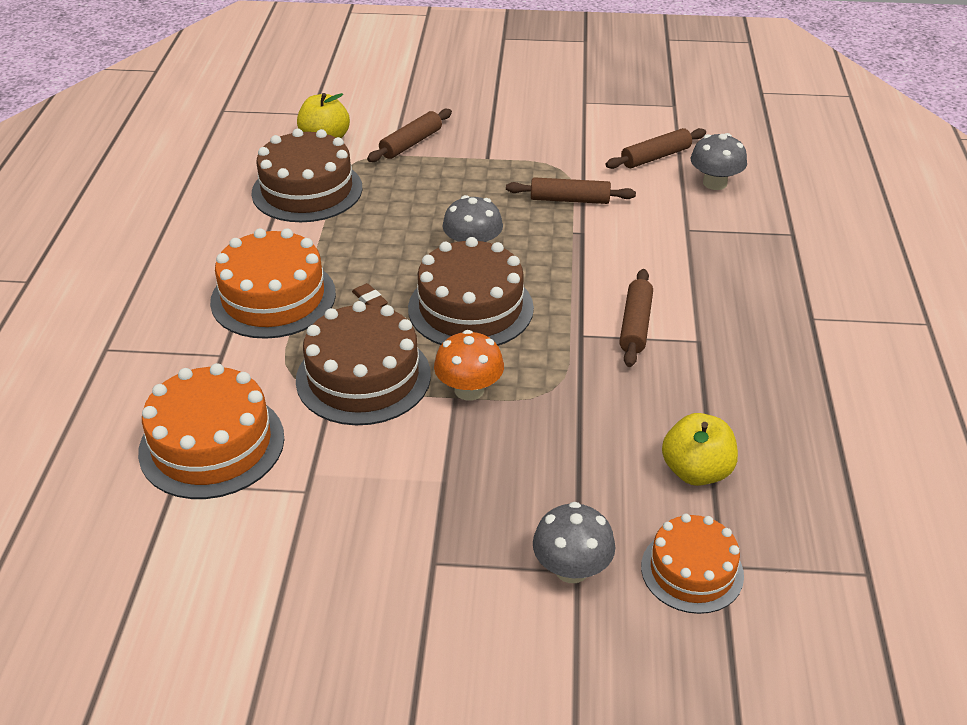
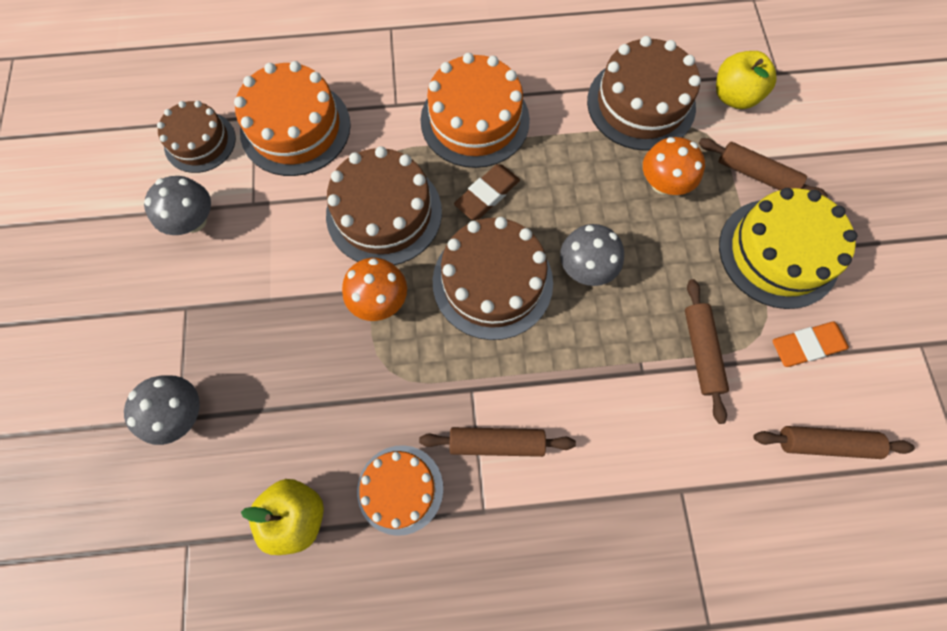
camera: 80 degrees right, 30 degrees up
(187, 542) = (200, 142): none -> brown cake
(370, 300) = (487, 195): brown eraser -> brown eraser, size x1.75
(400, 192) = (663, 183): none -> orange mushroom
(489, 147) = (778, 253): none -> yellow cake
(575, 150) = (806, 345): none -> orange eraser
(655, 157) = (825, 443): brown rolling pin -> brown rolling pin turned 45 degrees counterclockwise
(692, 571) = (180, 516): orange cake -> orange cake (400, 489)
(715, 183) = (791, 522): grey mushroom -> grey mushroom (194, 221)

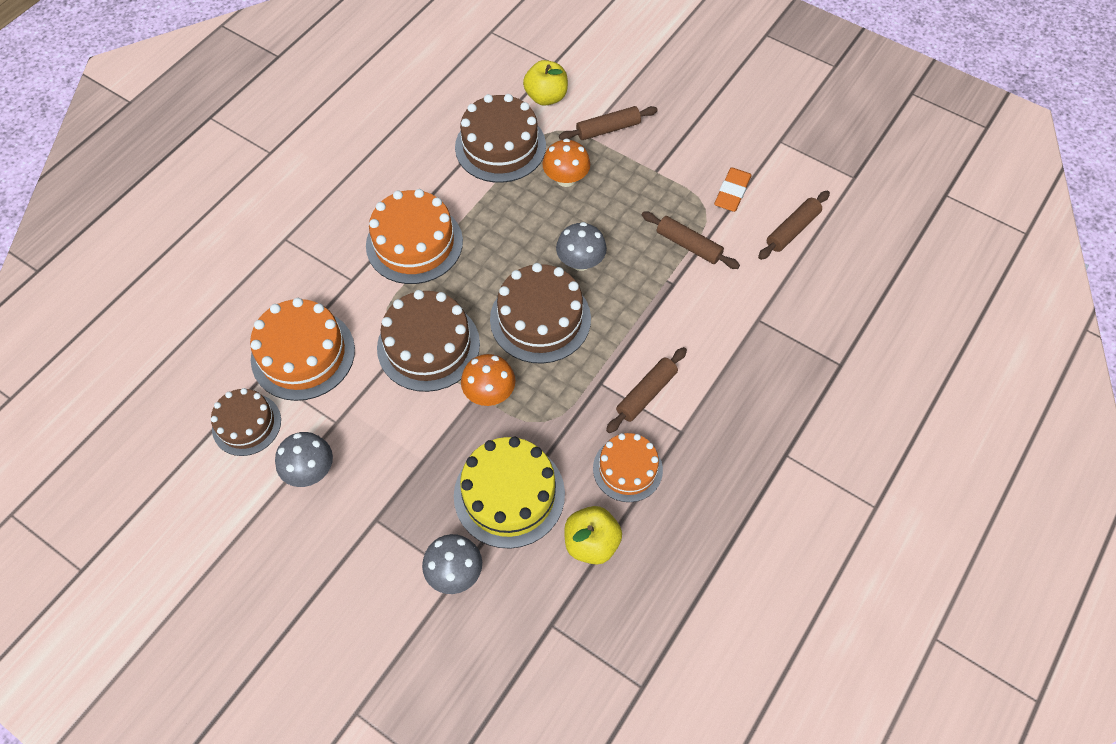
camera: 50 degrees left, 10 degrees down
(487, 195) = (476, 277): brown eraser -> none
(778, 253) = (666, 159): yellow cake -> yellow cake (509, 494)

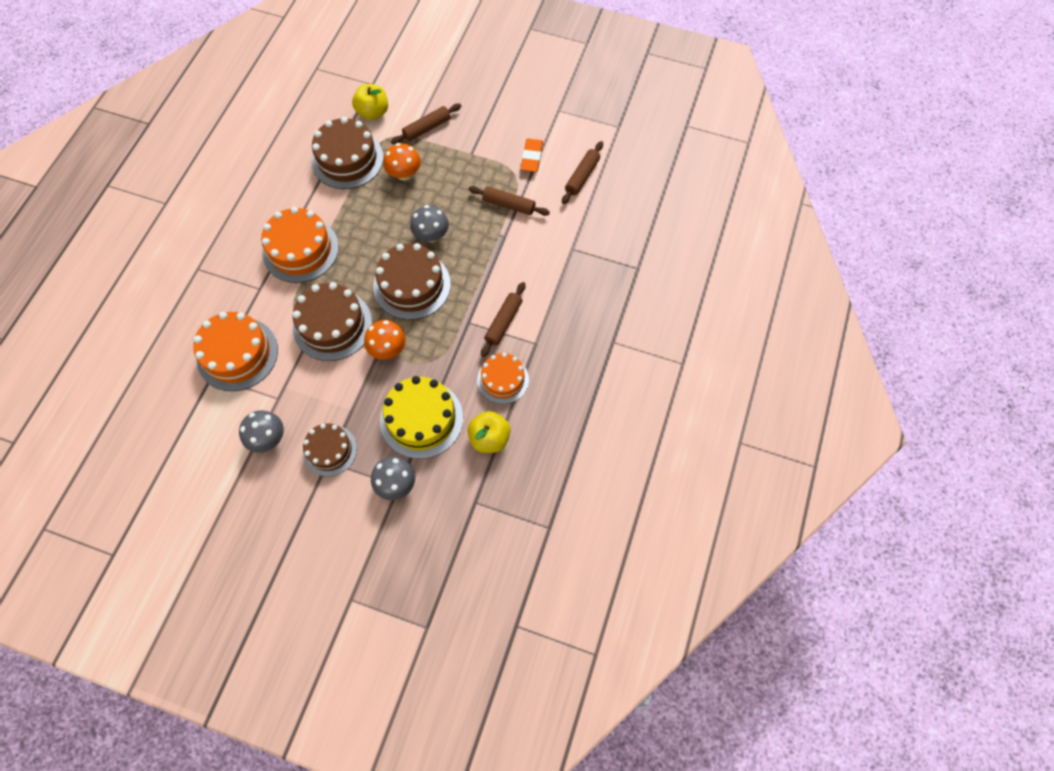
camera: 15 degrees left, 5 degrees up
(246, 424) = (209, 416): brown cake -> brown cake (330, 450)

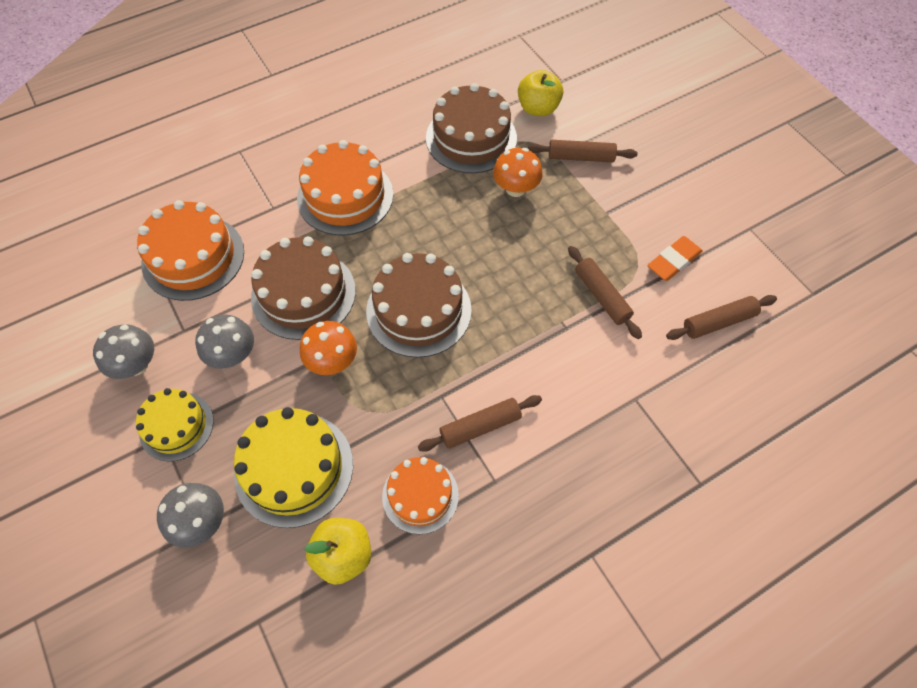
camera: 40 degrees right, 5 degrees down
(330, 450) = (176, 426): brown cake -> yellow cake
(431, 235) = (487, 271): grey mushroom -> grey mushroom (233, 355)

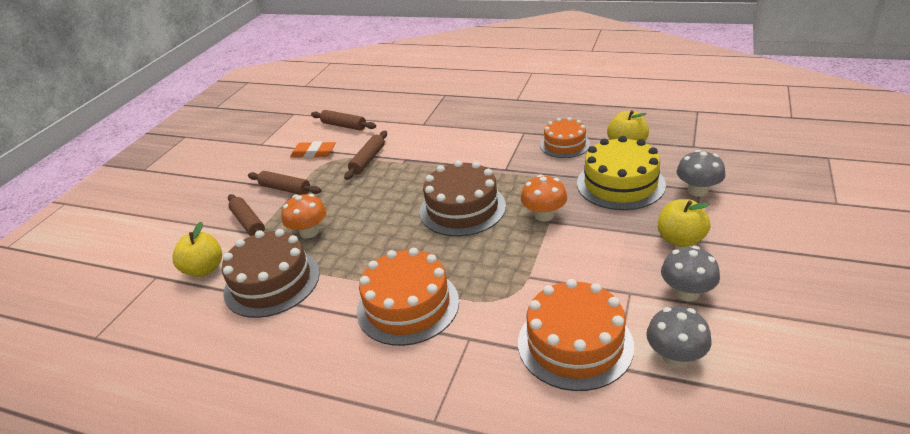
camera: 125 degrees left, 25 degrees down
(176, 426) = (680, 239): yellow cake -> yellow apple
(233, 355) = (606, 255): grey mushroom -> grey mushroom (675, 356)
(303, 294) = (518, 260): brown cake -> none
(480, 427) = (503, 150): brown rolling pin -> brown rolling pin (285, 189)

